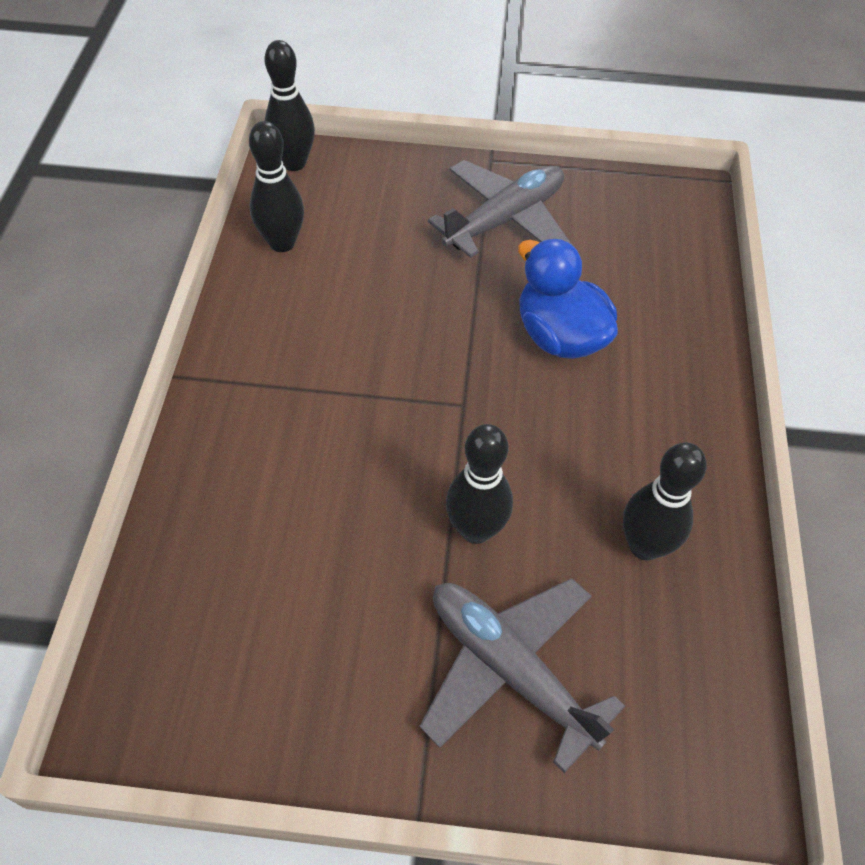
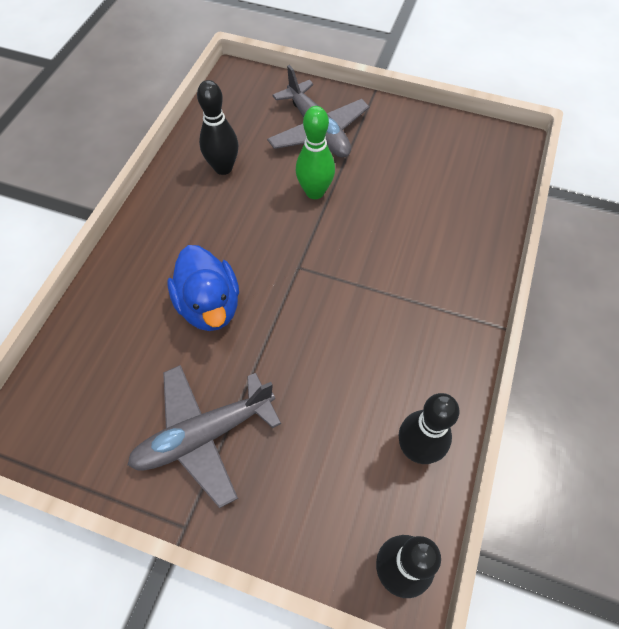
camera: 165 degrees left, 5 degrees up
(475, 529) = (315, 192): black bowling pin -> green bowling pin

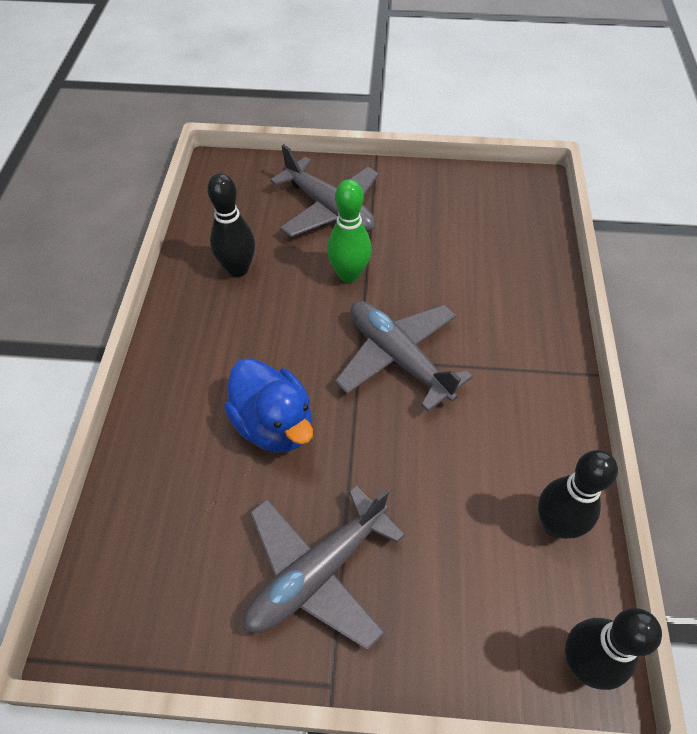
camera: 15 degrees left, 5 degrees down
(332, 273) = (398, 358): none -> grey plane

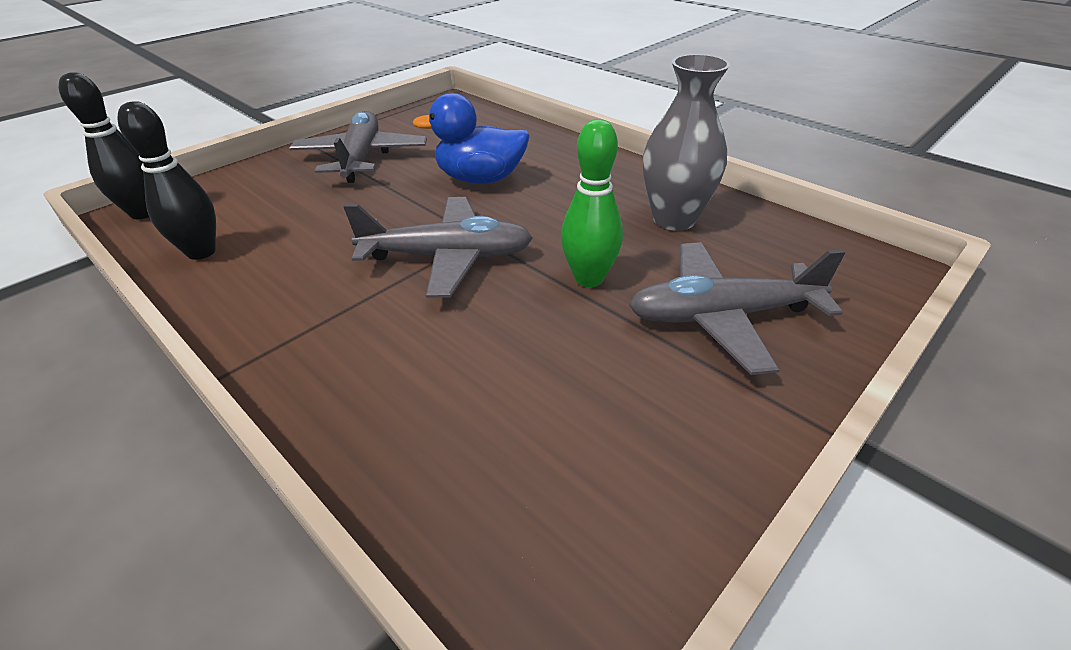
camera: 130 degrees right, 15 degrees down
(238, 269) = (674, 219): black bowling pin -> grey vase

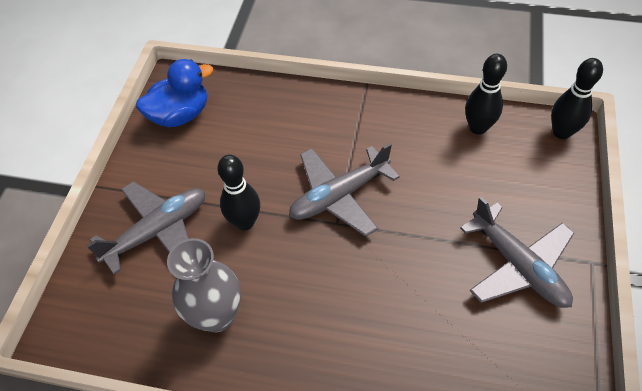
camera: 150 degrees right, 15 degrees up
(480, 179) = (395, 289): blue duck -> blue duck (180, 115)
(589, 278) = (245, 222): green bowling pin -> black bowling pin

